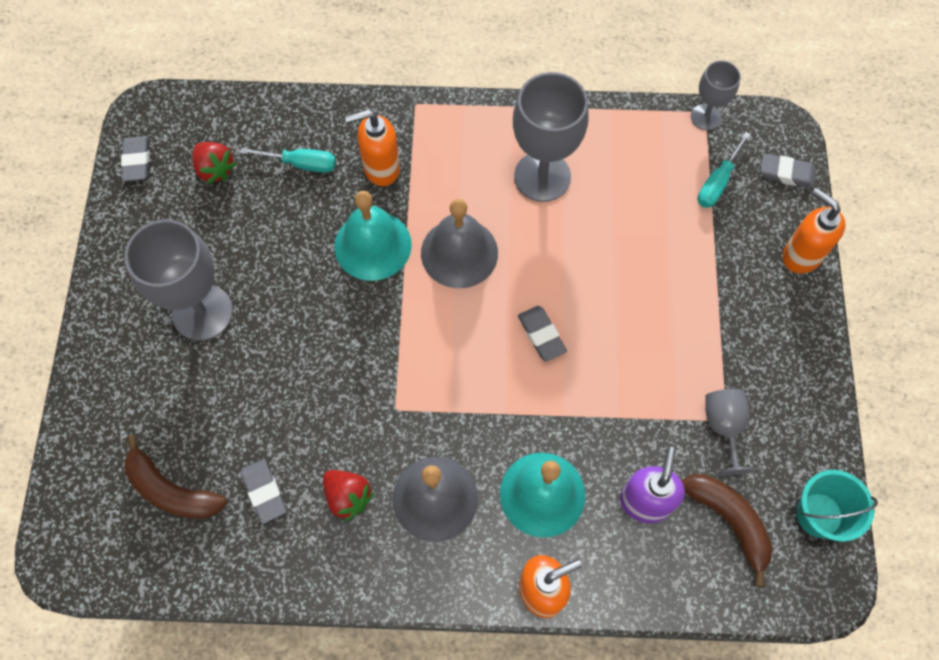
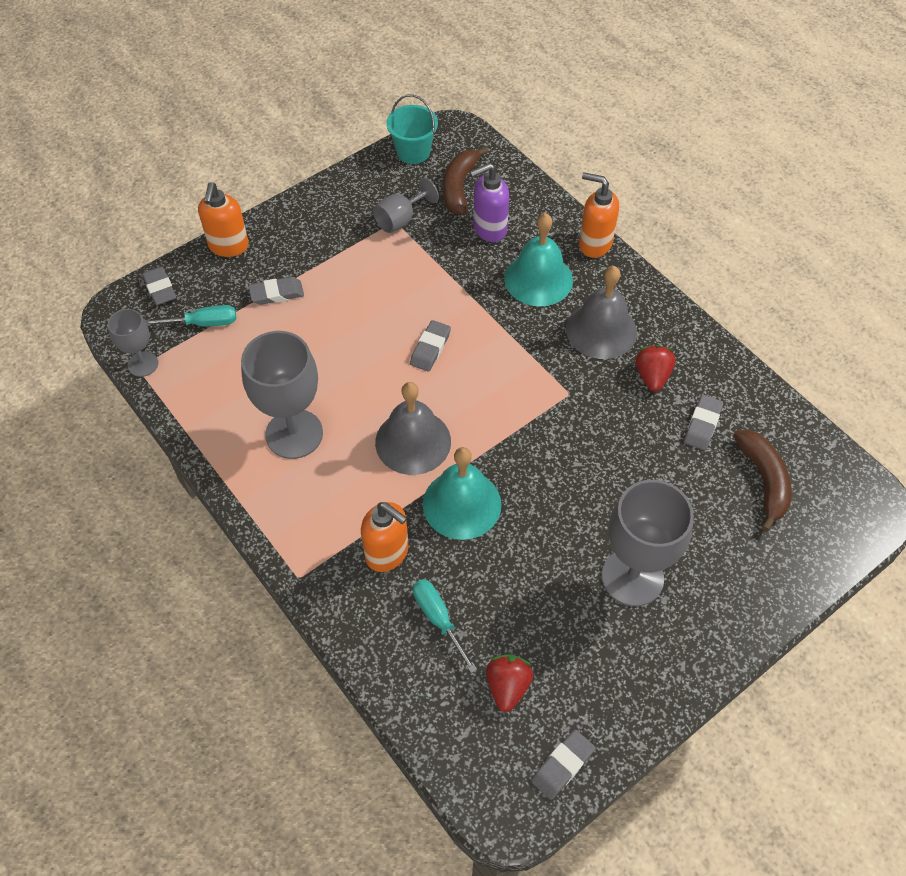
camera: 130 degrees left, 10 degrees down
(708, 257) = (277, 293): none -> grey eraser

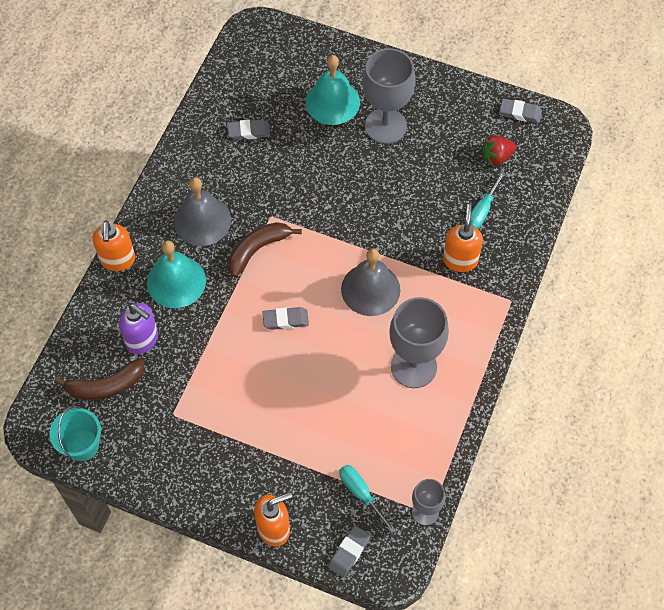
camera: 120 degrees left, 5 degrees up
(277, 293) = (299, 458): grey eraser -> none
(401, 219) = (168, 411): grey goblet -> none
(462, 504) = (397, 237): turquoise bell -> turquoise bell (332, 102)
(652, 376) = (225, 174): red strawberry -> none
(764, 480) = (272, 86): brown banana -> brown banana (258, 249)

